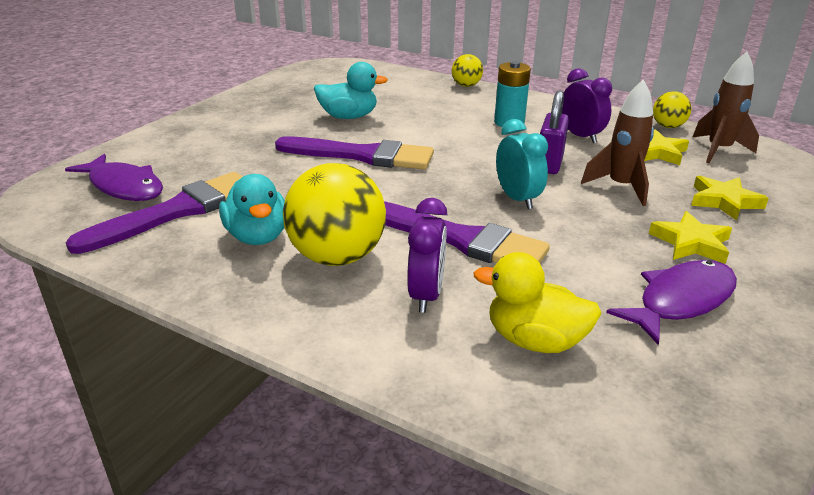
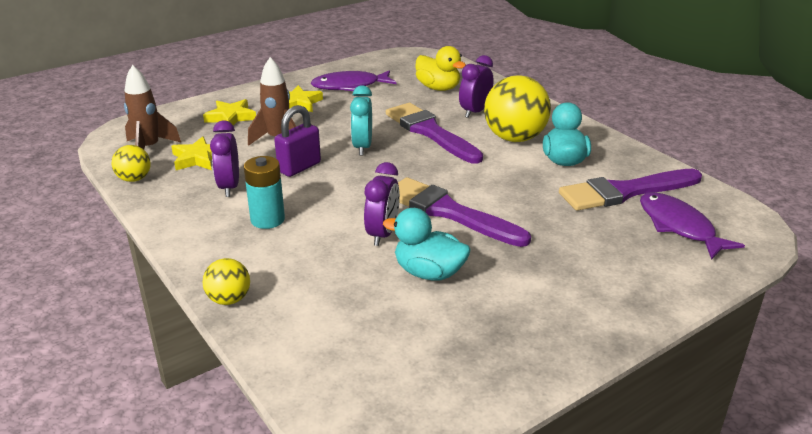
camera: 155 degrees left, 0 degrees up
(406, 131) = (382, 234): none -> purple clock

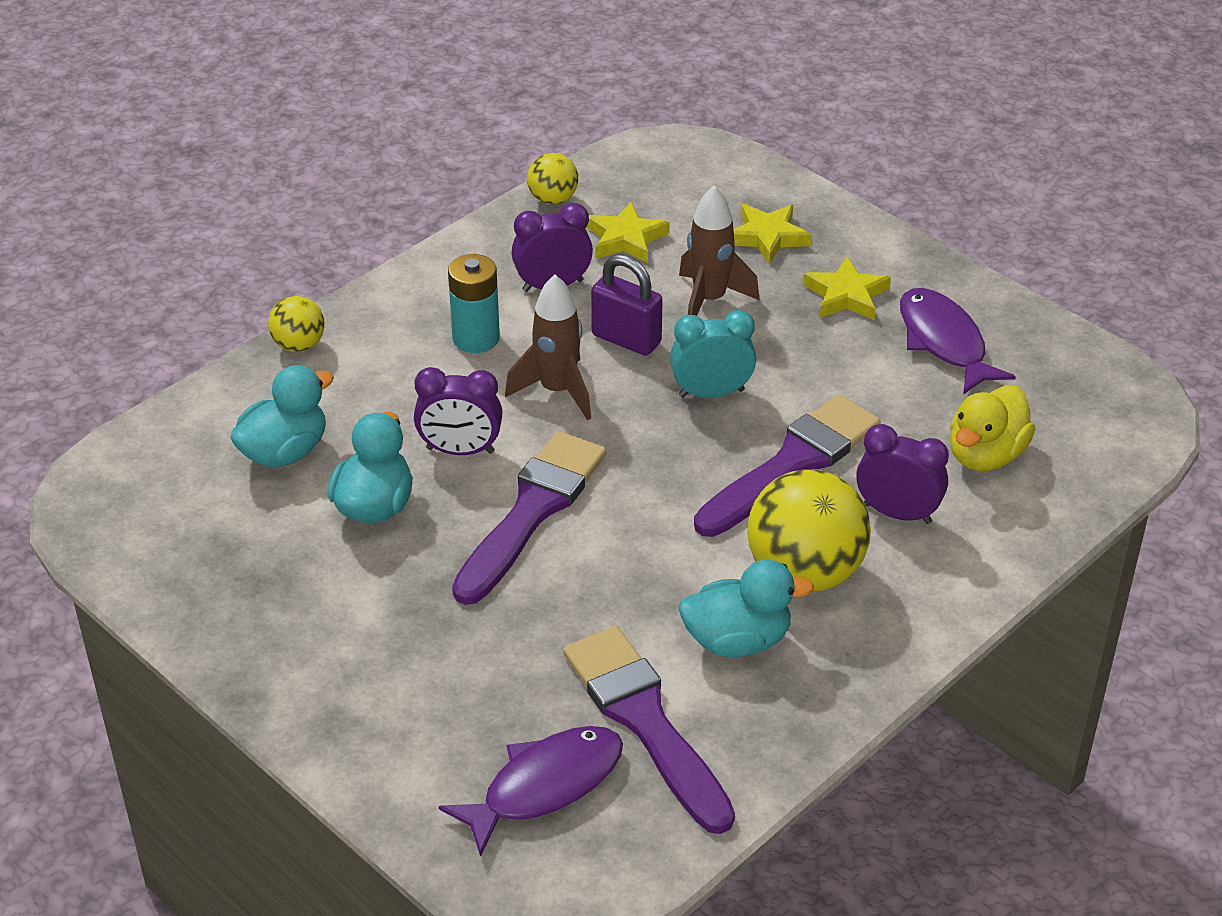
camera: 80 degrees right, 10 degrees up
(149, 148) = (641, 188): brown rocket -> brown rocket (557, 391)
(356, 312) = (285, 452): none -> turquoise duck

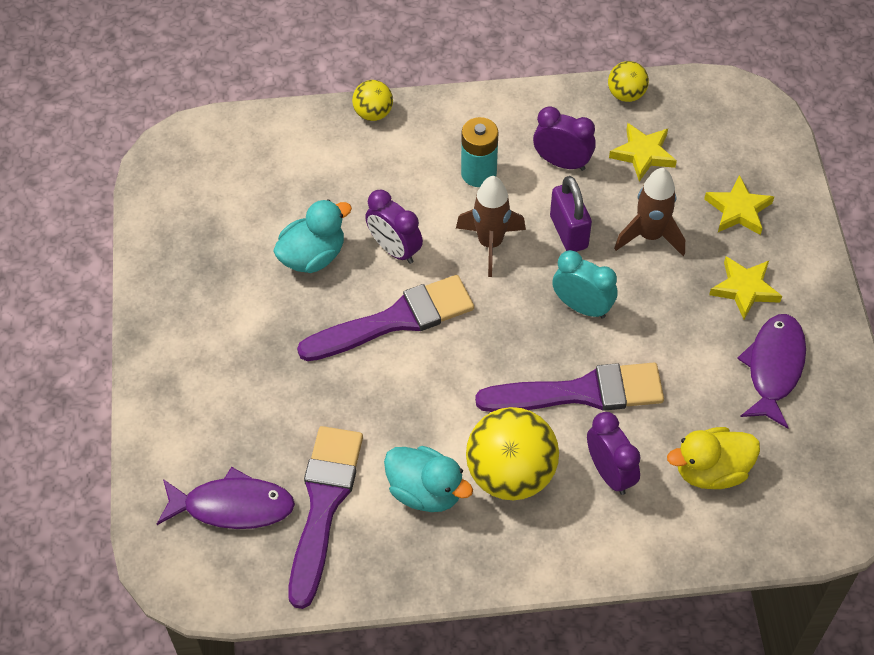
camera: 40 degrees right, 15 degrees up
(285, 452) = (298, 186): turquoise duck -> none

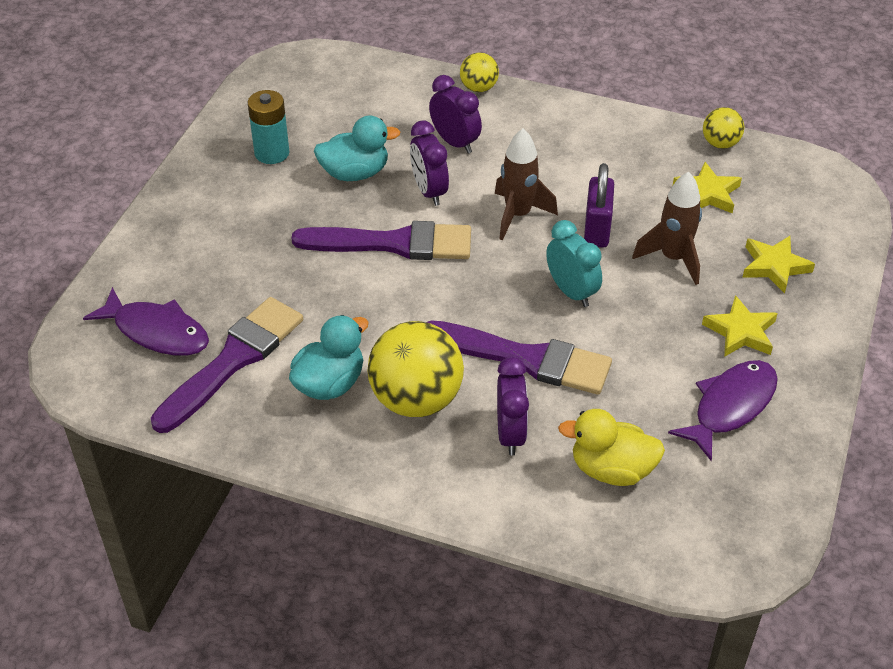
camera: 25 degrees right, 10 degrees down
(425, 491) = (330, 383): turquoise duck -> turquoise duck turned 105 degrees counterclockwise
(478, 173) = (543, 160): turquoise battery -> turquoise battery (272, 153)
(562, 162) = (625, 175): purple clock -> purple clock (455, 142)

